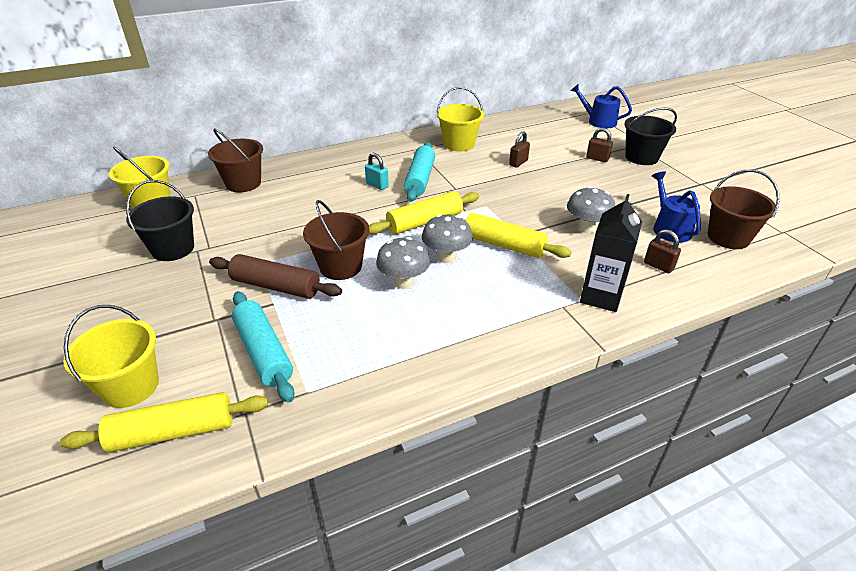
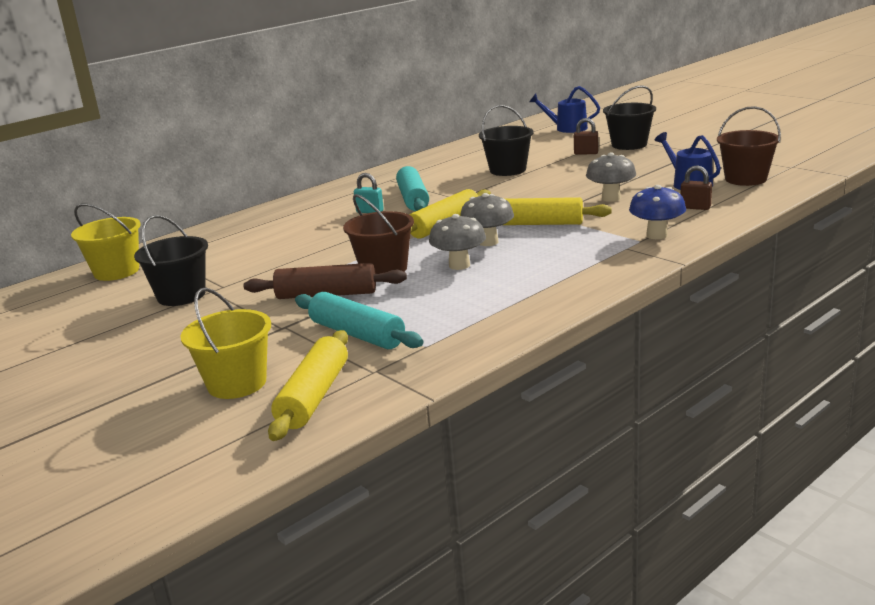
camera: 15 degrees left, 15 degrees down
(173, 432) = (314, 396): yellow rolling pin -> yellow rolling pin turned 45 degrees counterclockwise
(243, 183) = (213, 238): brown bucket -> none
(459, 144) = (433, 169): yellow bucket -> none
(518, 163) = (508, 170): brown padlock -> black bucket
(601, 296) = (656, 235): black carton -> blue mushroom

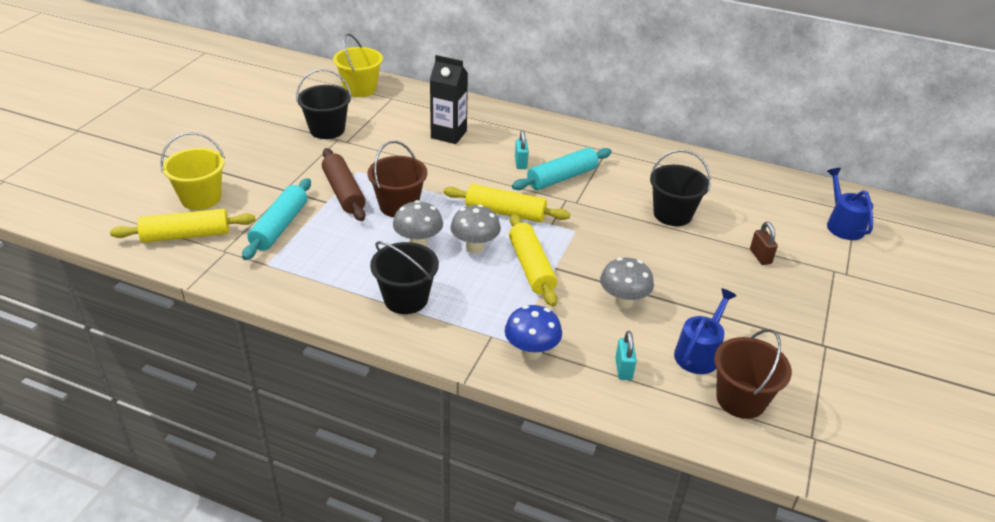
camera: 60 degrees right, 15 degrees up
(278, 236) = (448, 134): none -> black carton
(629, 145) = (812, 284): black bucket -> black bucket (406, 299)
(695, 207) = (623, 369): brown padlock -> turquoise padlock

